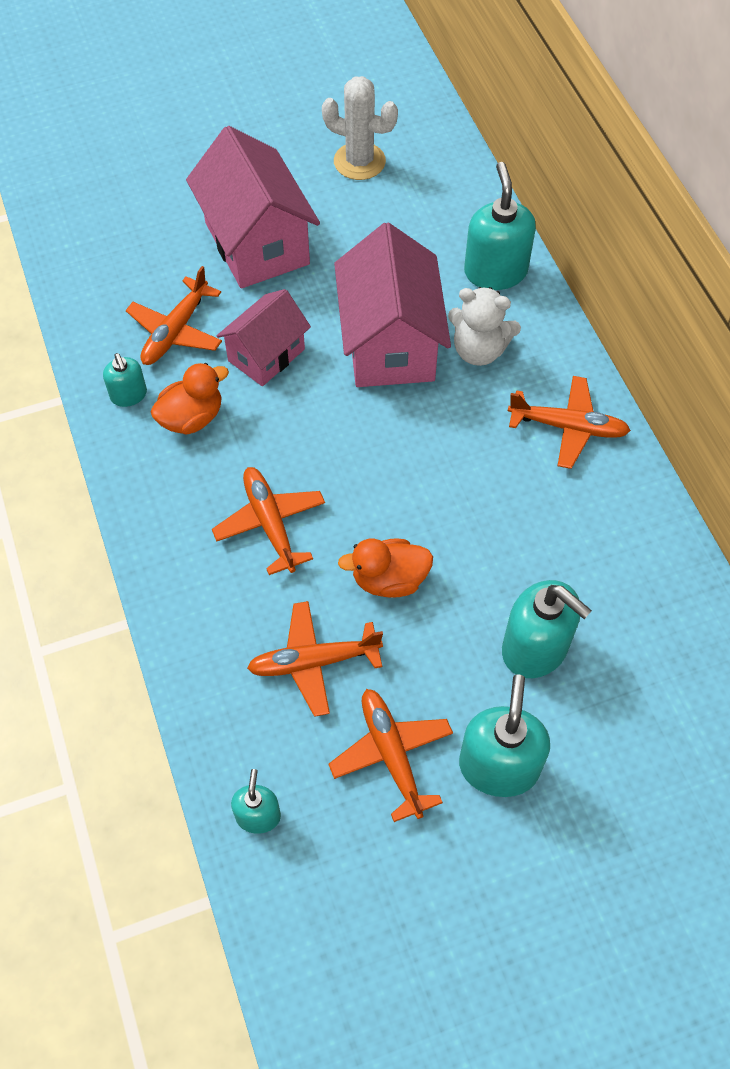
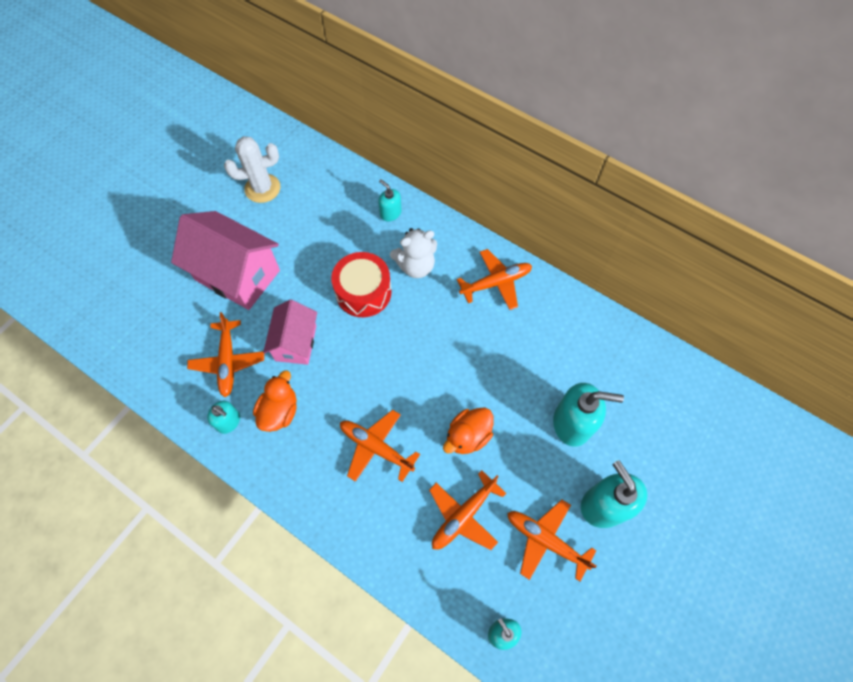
camera: 35 degrees left, 5 degrees up
(390, 344) = (363, 292): pink house -> red drum
(495, 271) = (390, 213): turquoise soap dispenser -> turquoise soap dispenser, size x0.55

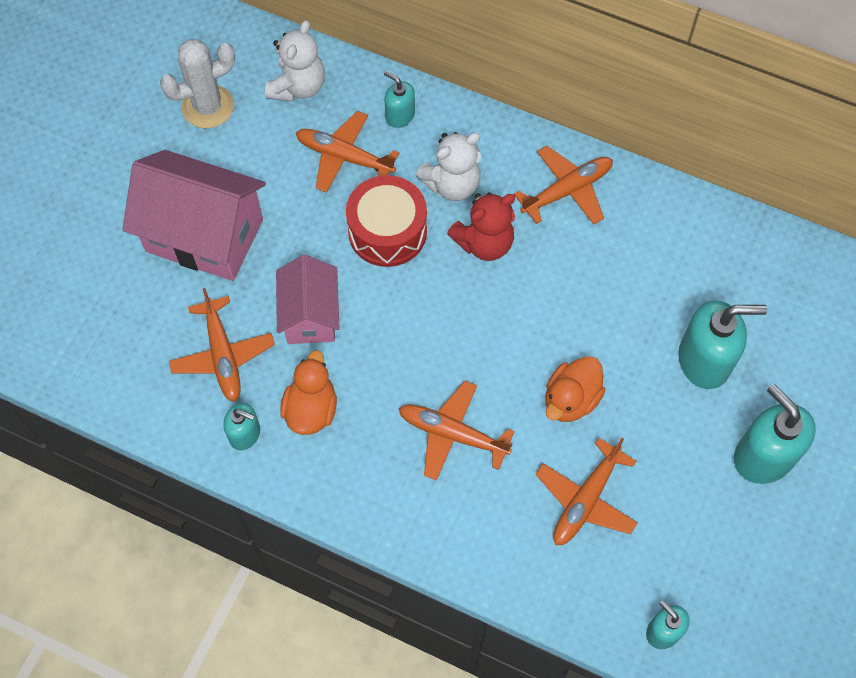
camera: 10 degrees left, 0 degrees up
(326, 184) = (298, 87): none -> white teddy bear
(429, 311) = (484, 243): none -> red teddy bear
(546, 540) = (697, 512): orange plane -> orange plane (345, 157)

